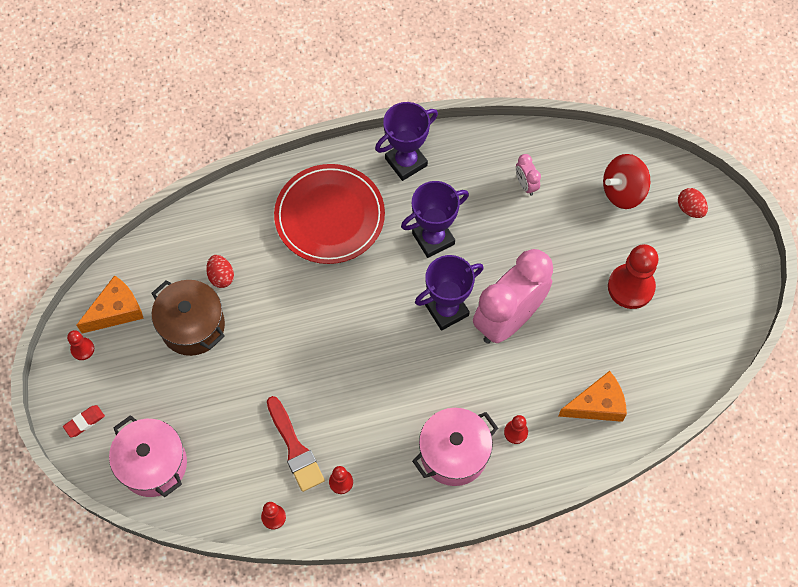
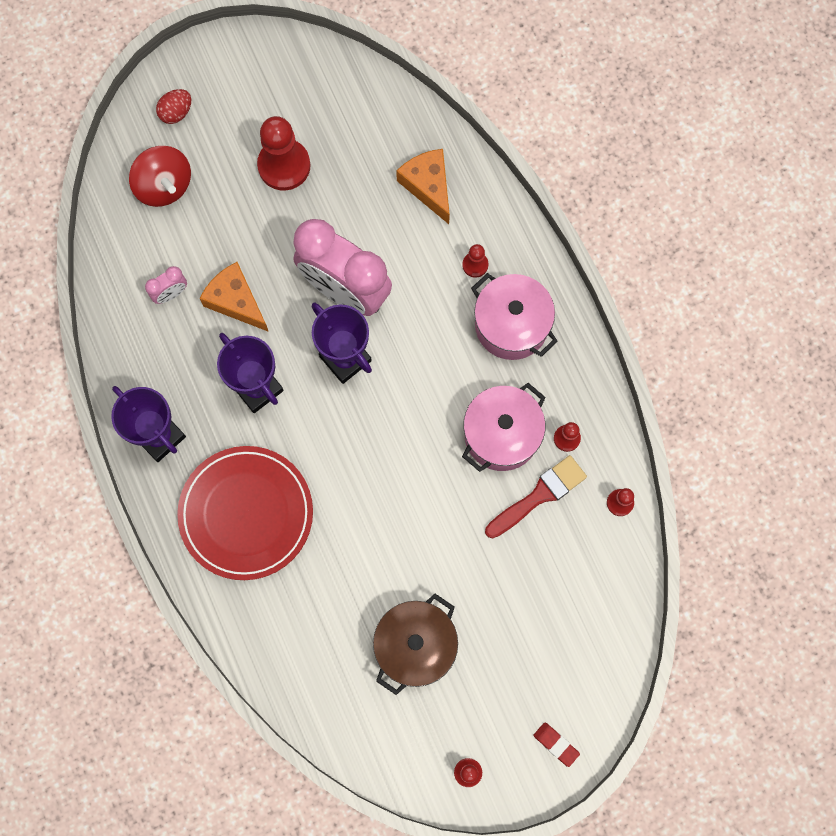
camera: 100 degrees left, 10 degrees up
(116, 311) = (412, 744): orange cheese -> orange cheese (236, 301)
(153, 464) = (589, 650): pink pot -> pink pot (501, 435)
(221, 276) = (346, 627): red egg -> none

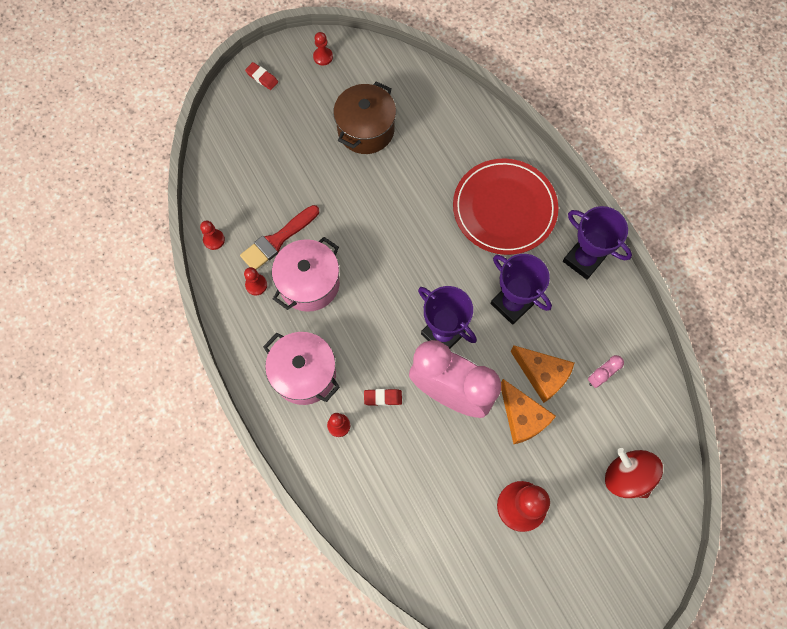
camera: 175 degrees right, 5 degrees down
(176, 112) = (631, 552): red egg -> none
(423, 291) = (383, 398): none -> red eraser
(428, 186) = (386, 497): orange cheese -> orange cheese (522, 417)

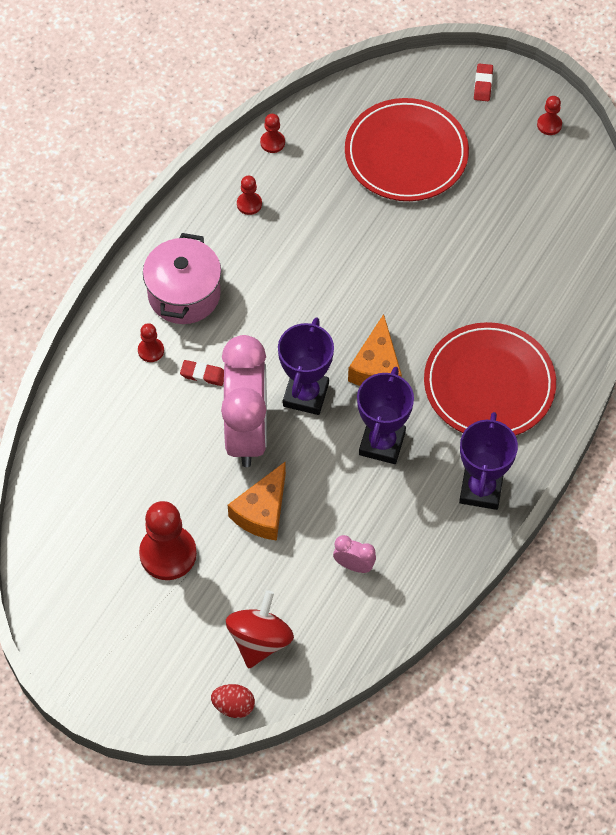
camera: 60 degrees right, 10 degrees down
(277, 240) = (309, 196): red brush -> none
(285, 157) = (406, 154): none -> red plate
(309, 283) = (281, 248): pink pot -> none
(366, 130) = (490, 209): brown pot -> none
(383, 398) = (203, 374): red eraser -> red eraser turned 45 degrees counterclockwise
(542, 375) = (320, 509): orange cheese -> orange cheese (376, 367)
(671, 524) = (233, 706): none -> red egg

